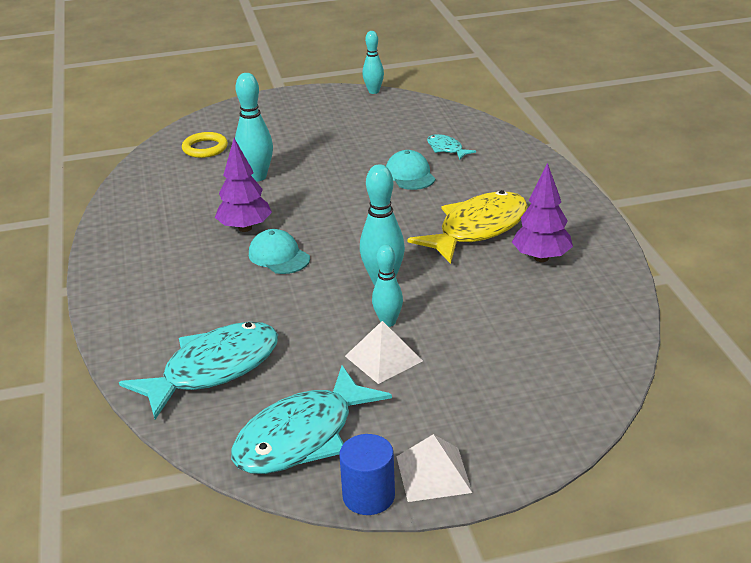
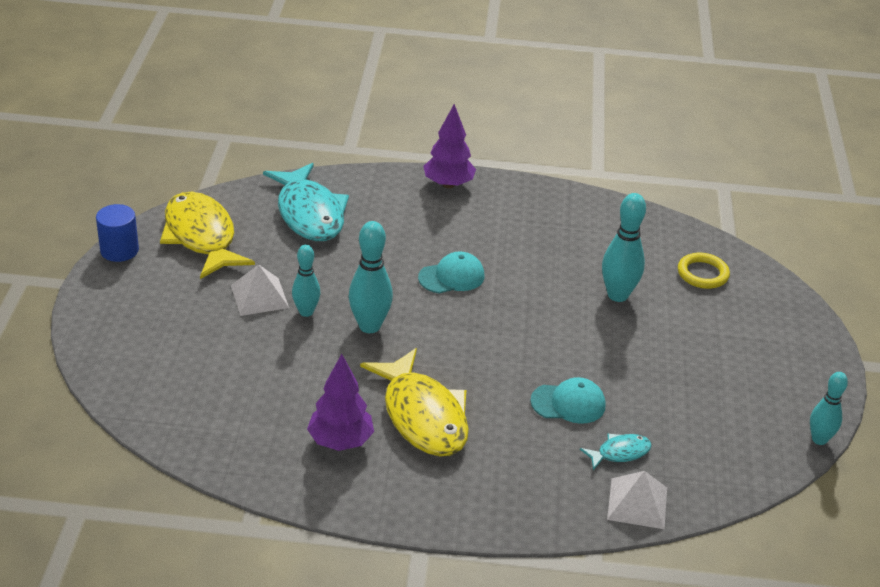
camera: 105 degrees right, 5 degrees up
(245, 228) = (515, 268): purple tree -> purple tree (448, 184)
(302, 436) = (201, 237): turquoise fish -> yellow fish
(433, 474) = (114, 283): white pyramid -> white pyramid (637, 503)

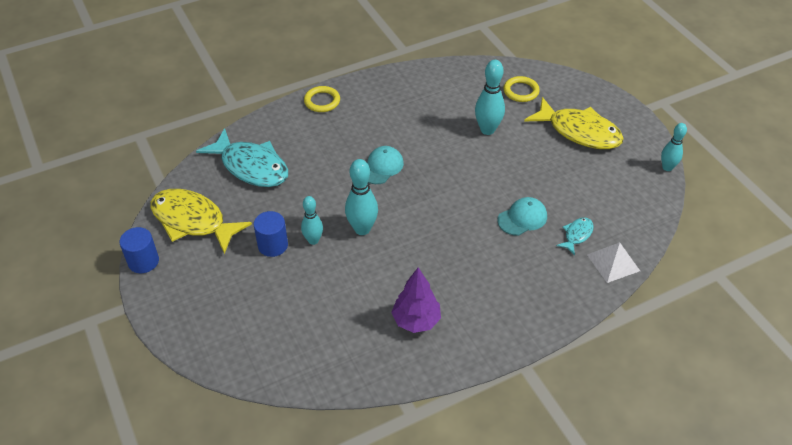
camera: 30 degrees left, 10 degrees up
(259, 296) = (273, 245): white pyramid -> blue cylinder
(422, 416) = (448, 274): yellow fish -> yellow fish (579, 132)
(448, 184) = (322, 101): purple tree -> yellow ring

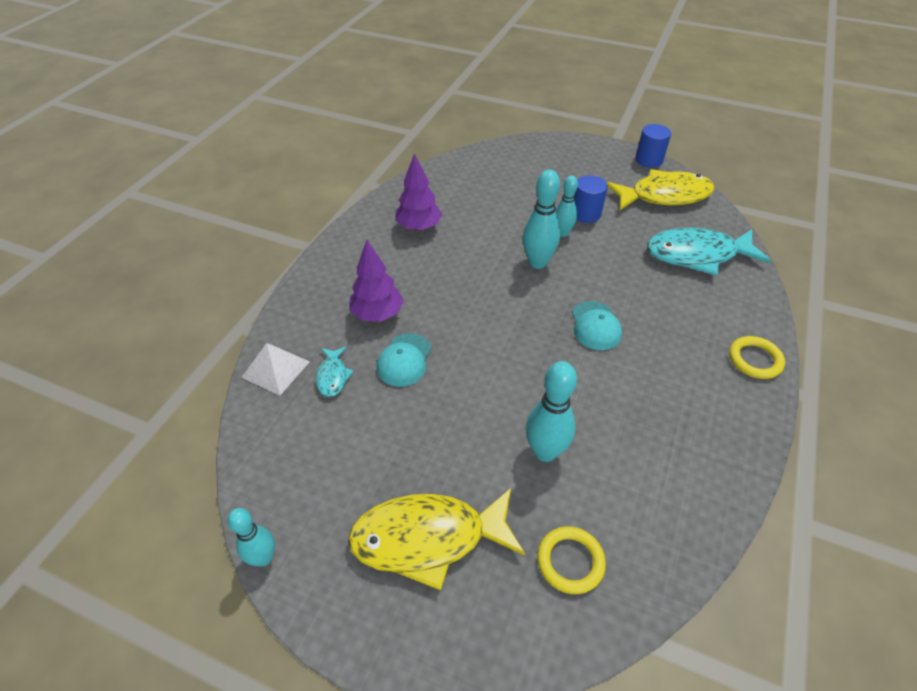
camera: 140 degrees right, 0 degrees up
(515, 261) = (377, 314): none -> purple tree

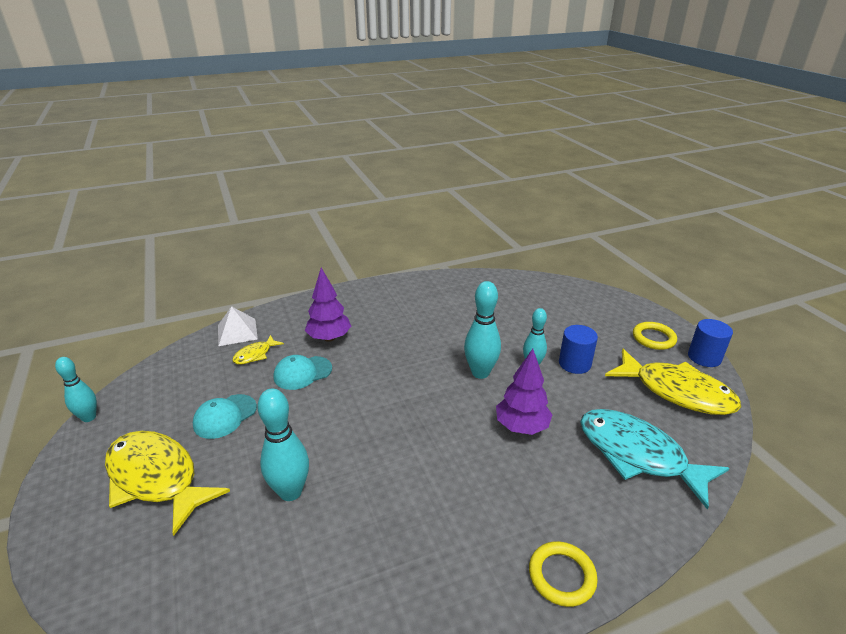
camera: 45 degrees right, 15 degrees down
(333, 376) = (255, 355): turquoise fish -> yellow fish
(418, 227) = (432, 304): purple tree -> purple tree (521, 426)
(570, 561) = (194, 571): yellow ring -> yellow ring (653, 338)
(595, 326) = (456, 442): turquoise cap -> turquoise cap (225, 416)

